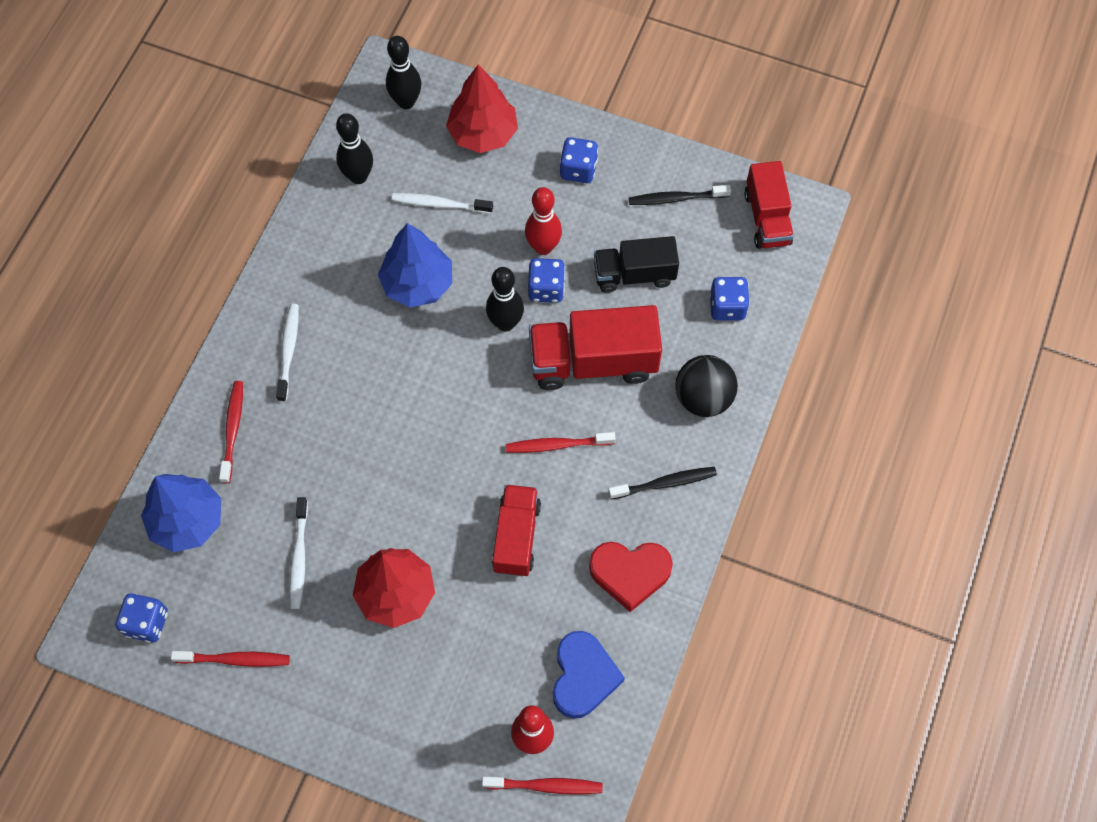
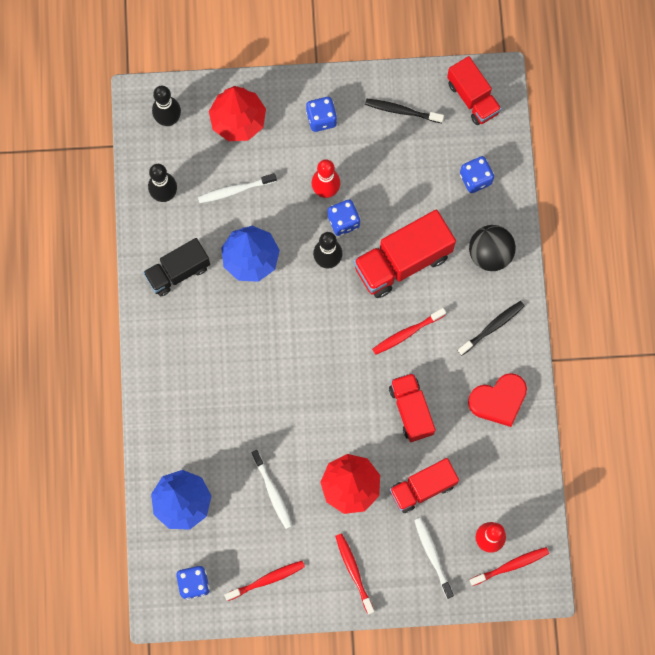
camera: 25 degrees left, 10 degrees up
(233, 430) = (178, 424): red toothbrush -> red toothbrush (353, 571)
(289, 351) = (186, 349): white toothbrush -> white toothbrush (432, 556)
(483, 636) = (422, 488): none -> red truck
(583, 677) = (501, 484): blue heart -> none
(634, 274) = (400, 183): black truck -> black truck (178, 272)
(676, 198) = (402, 111): black toothbrush -> black toothbrush turned 45 degrees clockwise

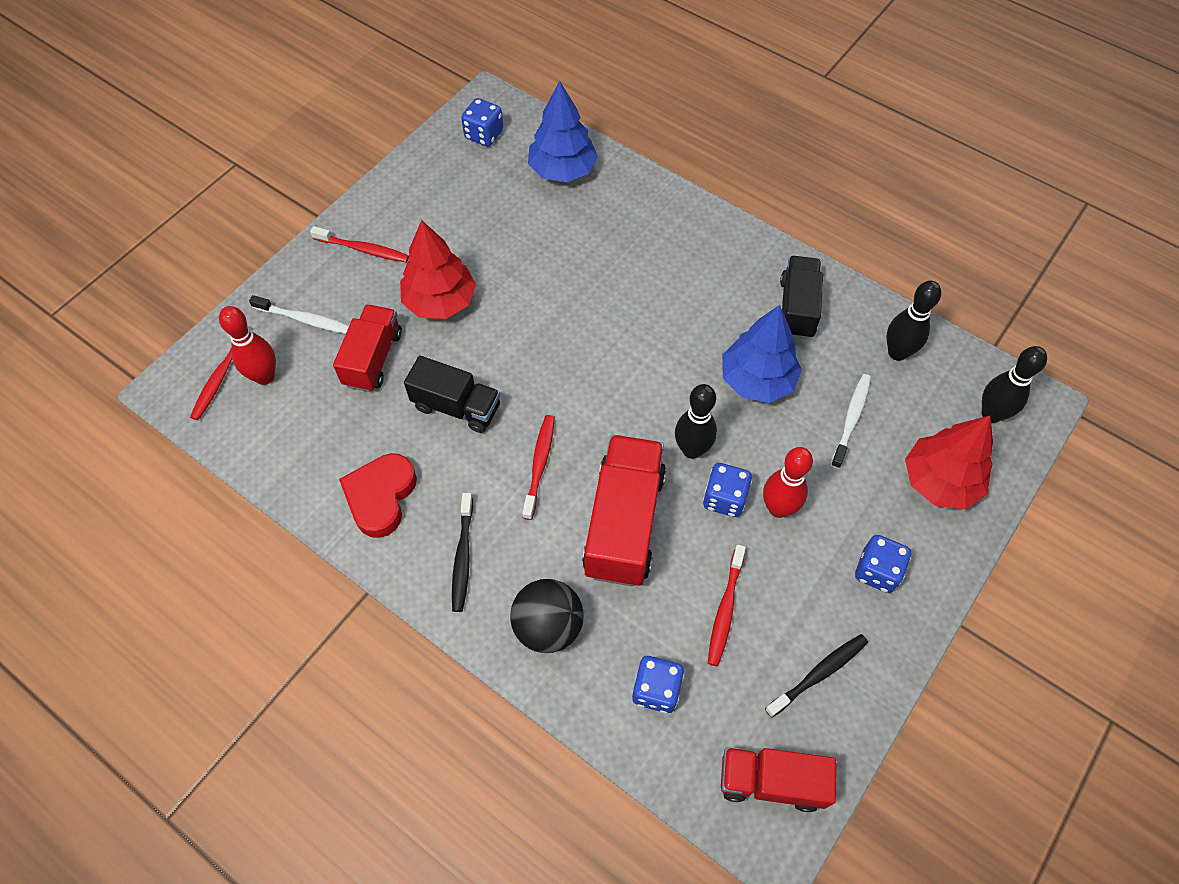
camera: 130 degrees right, 15 degrees down
(267, 580) = (430, 184): red toothbrush -> red toothbrush (725, 610)
(272, 492) = (501, 239): white toothbrush -> none
(411, 410) = (456, 407): red truck -> black truck

